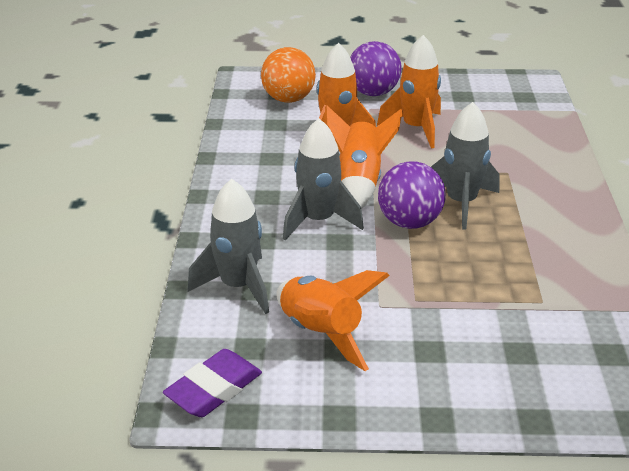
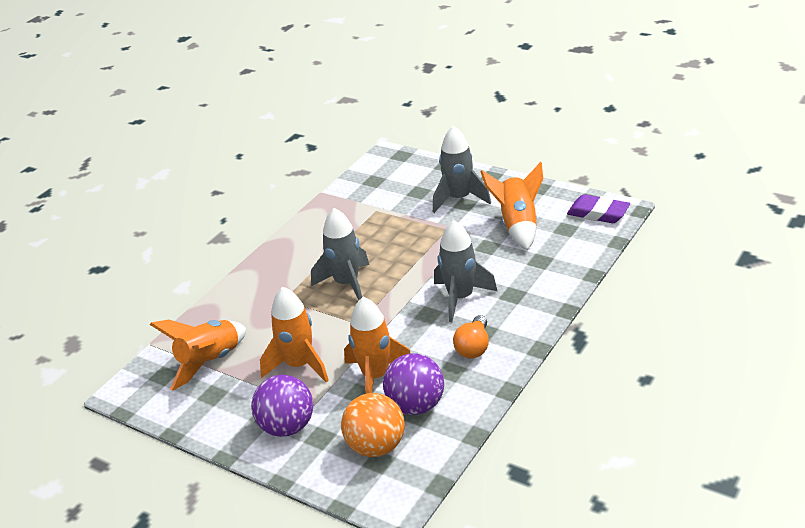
camera: 145 degrees left, 0 degrees up
(214, 389) = (598, 213): purple eraser -> purple eraser turned 45 degrees clockwise
(238, 286) = (550, 265): grey rocket -> grey rocket (459, 199)
(265, 180) = (474, 347): none -> orange light bulb
(359, 183) = (401, 322): orange rocket -> orange rocket (210, 362)
(409, 222) = (398, 279): purple ball -> purple ball (416, 406)

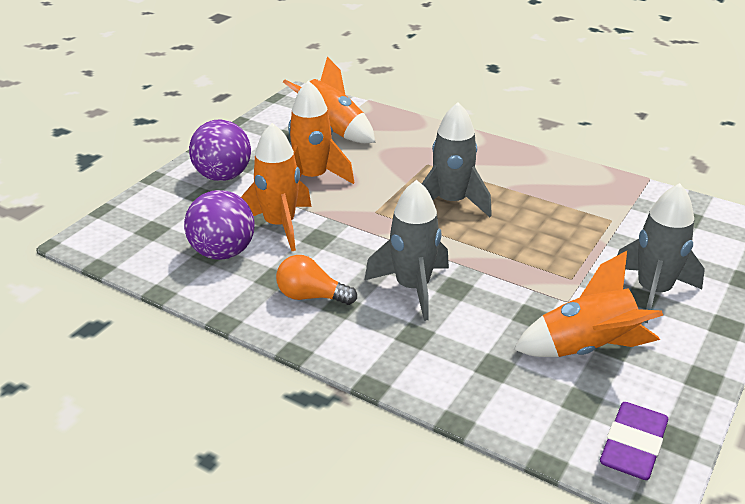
camera: 85 degrees right, 0 degrees up
(376, 447) = (172, 228): orange ball -> none

